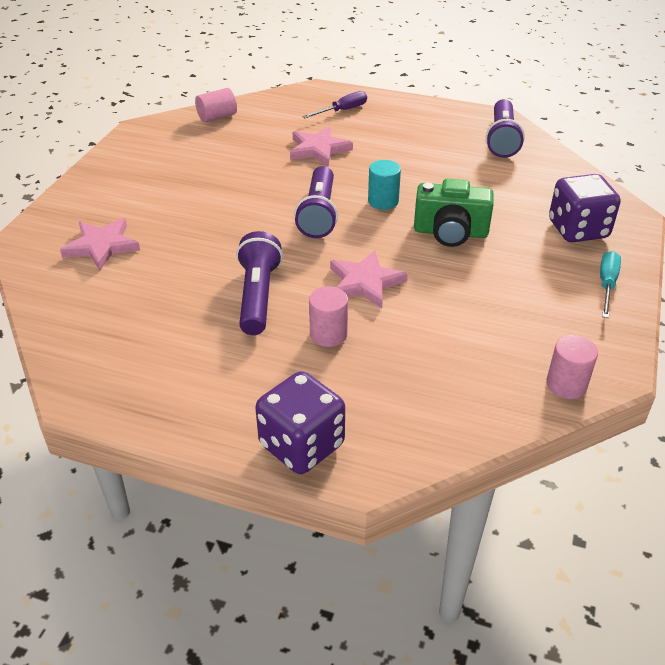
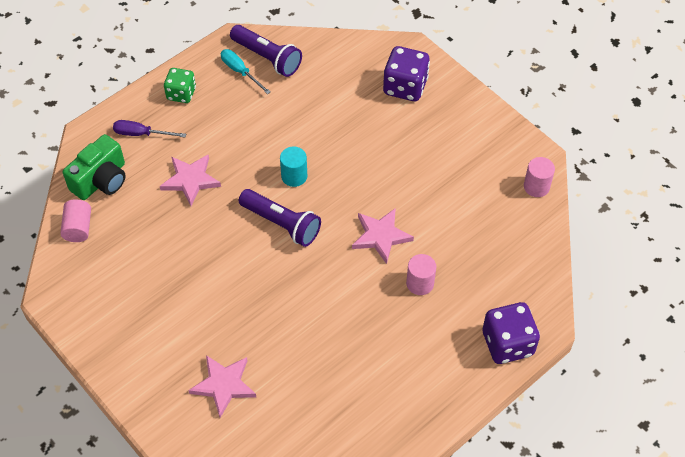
camera: 60 degrees left, 15 degrees up
(258, 296) = (354, 306): purple flashlight -> none
(342, 111) = (141, 134): purple screwdriver -> purple screwdriver turned 75 degrees counterclockwise
(406, 113) = (181, 94): none -> green dice
(450, 232) = (359, 157): green camera -> green camera (101, 180)
(607, 285) = (467, 109): turquoise screwdriver -> turquoise screwdriver (240, 72)

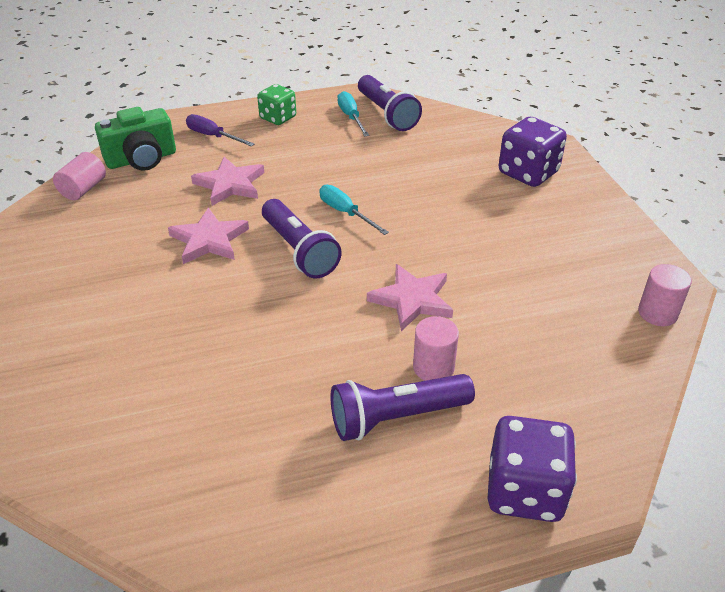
camera: 25 degrees right, 15 degrees down
(224, 385) = (98, 391): pink star -> pink star (209, 240)
(294, 176) = (345, 213): turquoise cylinder -> turquoise screwdriver
(415, 327) = (396, 417): none -> purple flashlight

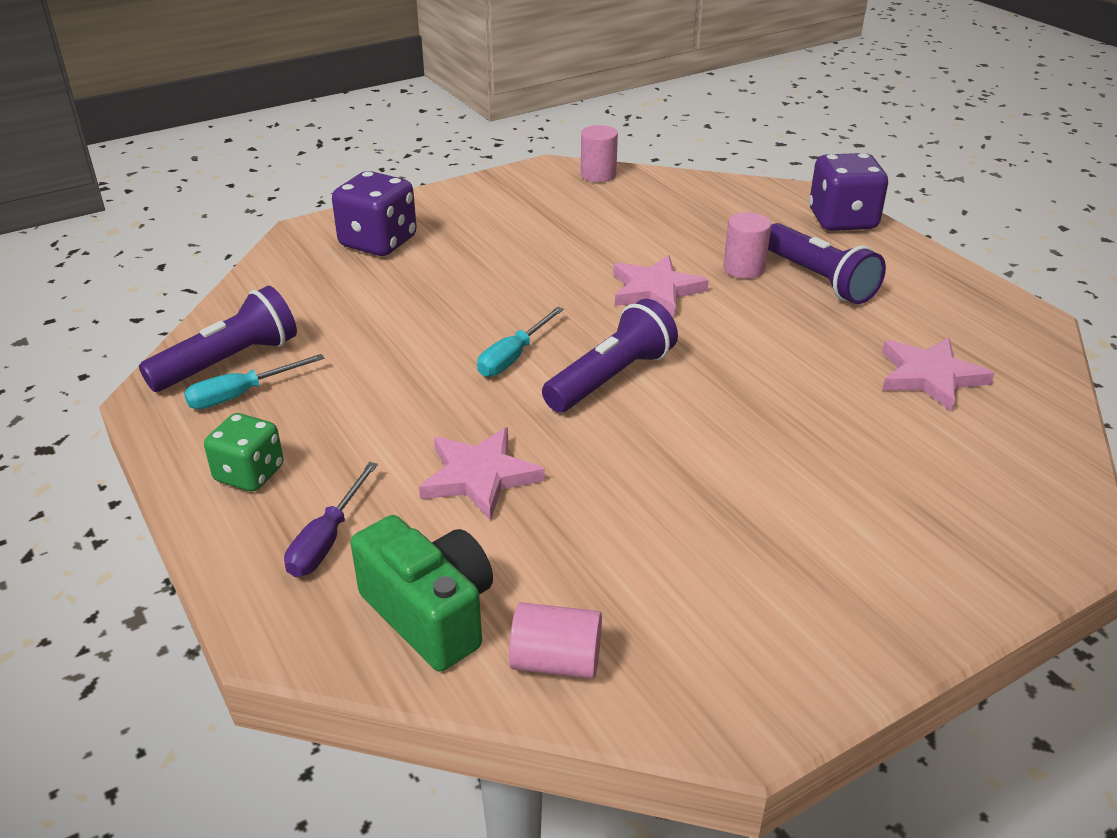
camera: 105 degrees left, 5 degrees down
(209, 240) = (628, 460): pink star -> pink star (930, 376)

